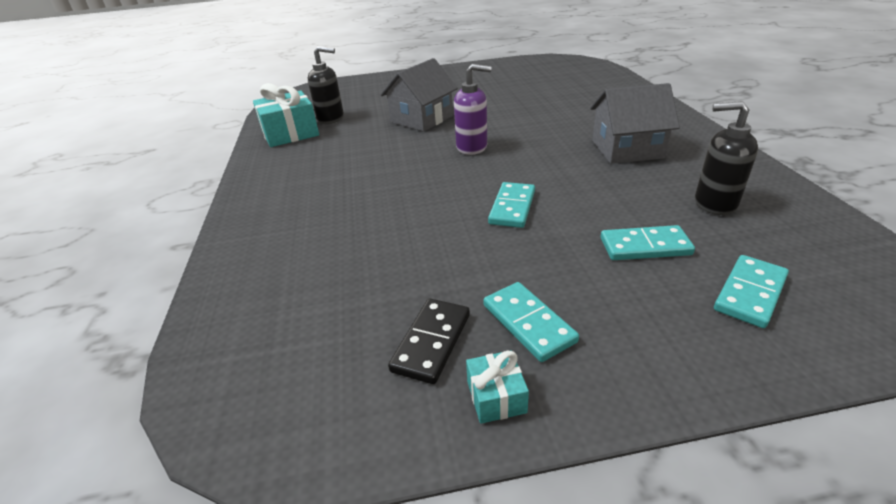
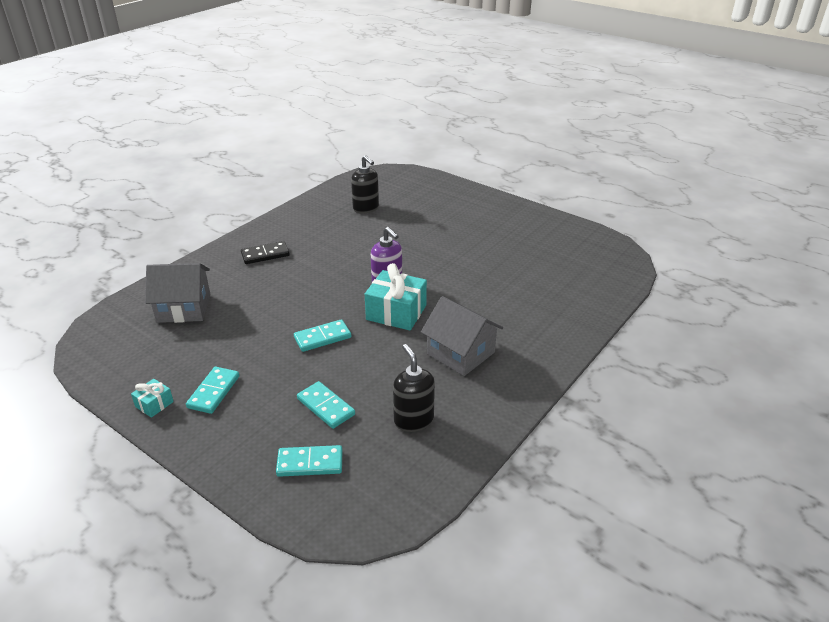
camera: 45 degrees right, 0 degrees up
(290, 133) = (328, 207): turquoise gift -> turquoise gift (396, 312)
(421, 119) = (407, 243): grey house -> grey house (184, 308)
(431, 342) = (175, 368): black domino -> black domino (265, 254)

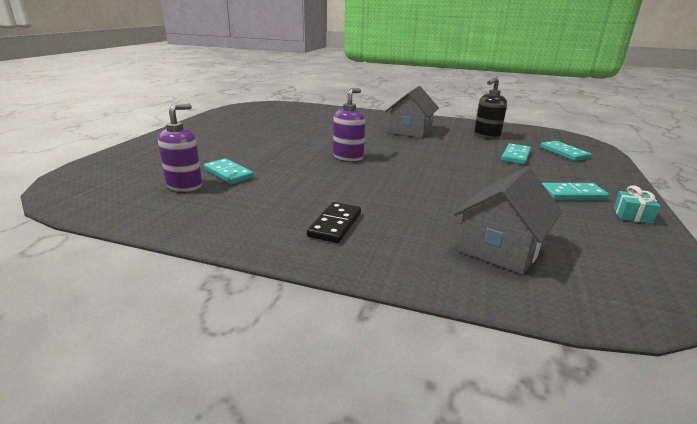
camera: 110 degrees left, 10 degrees down
(184, 308) = (500, 248): grey house -> grey house turned 60 degrees clockwise
(265, 254) = (335, 224): black domino -> black domino turned 60 degrees clockwise
(322, 338) = (448, 168): turquoise domino -> turquoise domino (228, 174)
(366, 208) = (185, 185): black soap dispenser -> purple soap dispenser
(396, 312) = (385, 150): turquoise gift -> none

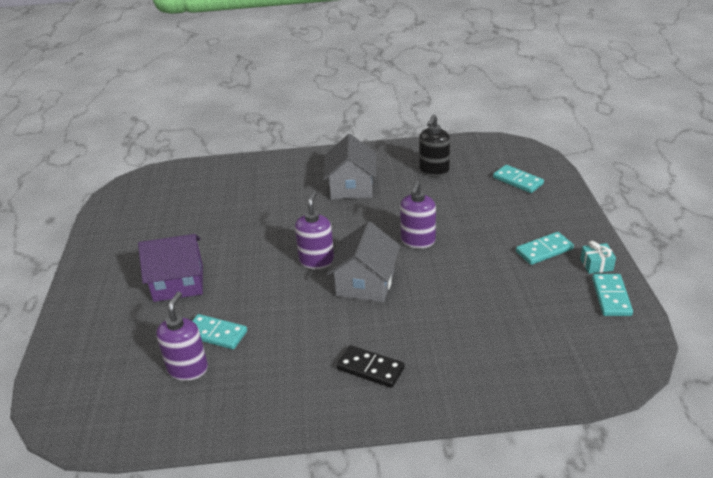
camera: 20 degrees left, 10 degrees up
(234, 145) = (178, 283): none -> purple house
(335, 224) = (370, 369): black domino -> black domino turned 60 degrees counterclockwise
(445, 164) = (418, 241): none -> purple soap dispenser
(500, 248) = (512, 346): grey house -> grey house (365, 283)
(516, 156) = (476, 202): turquoise domino -> turquoise domino (611, 297)

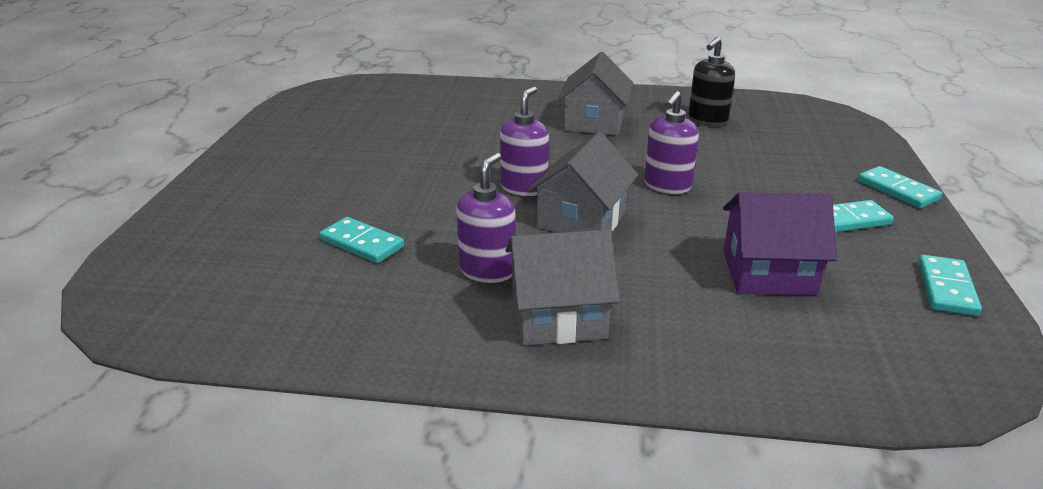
camera: 10 degrees right, 5 degrees down
(178, 283) = (339, 185): purple house -> purple house (768, 272)
(188, 369) = (309, 275): purple soap dispenser -> purple soap dispenser (487, 270)
(370, 369) = (558, 316): black domino -> grey house
(517, 181) = (821, 143): turquoise domino -> turquoise domino (897, 190)
(596, 265) = (926, 247): turquoise gift -> none

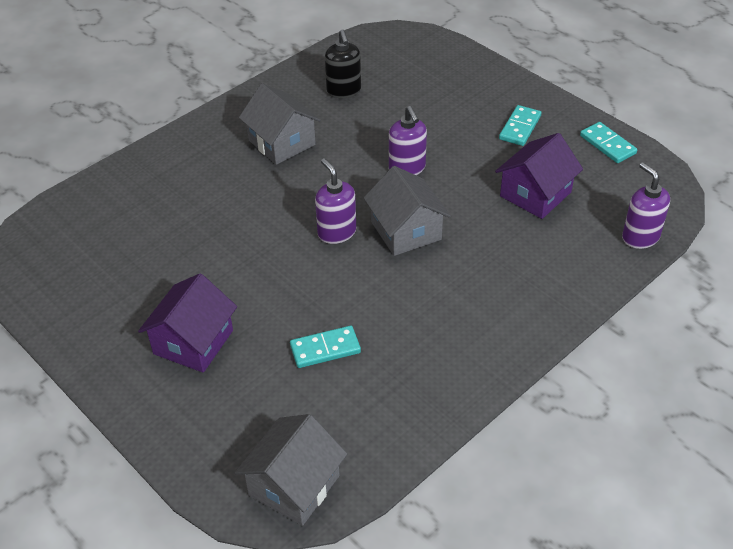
camera: 50 degrees left, 15 degrees up
(303, 181) = (193, 342): none -> purple house
(487, 270) = (420, 305): purple soap dispenser -> purple soap dispenser (640, 237)
(558, 316) = (495, 301): grey house -> grey house (294, 485)
(897, 190) = (512, 85): turquoise domino -> none

